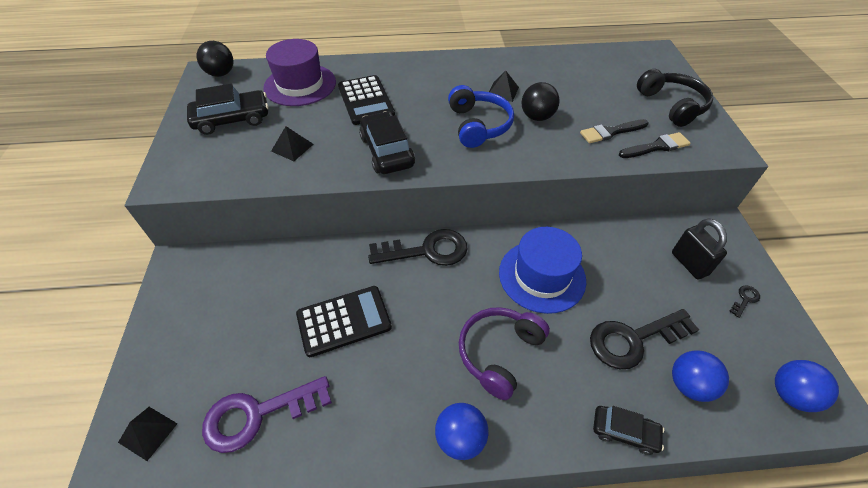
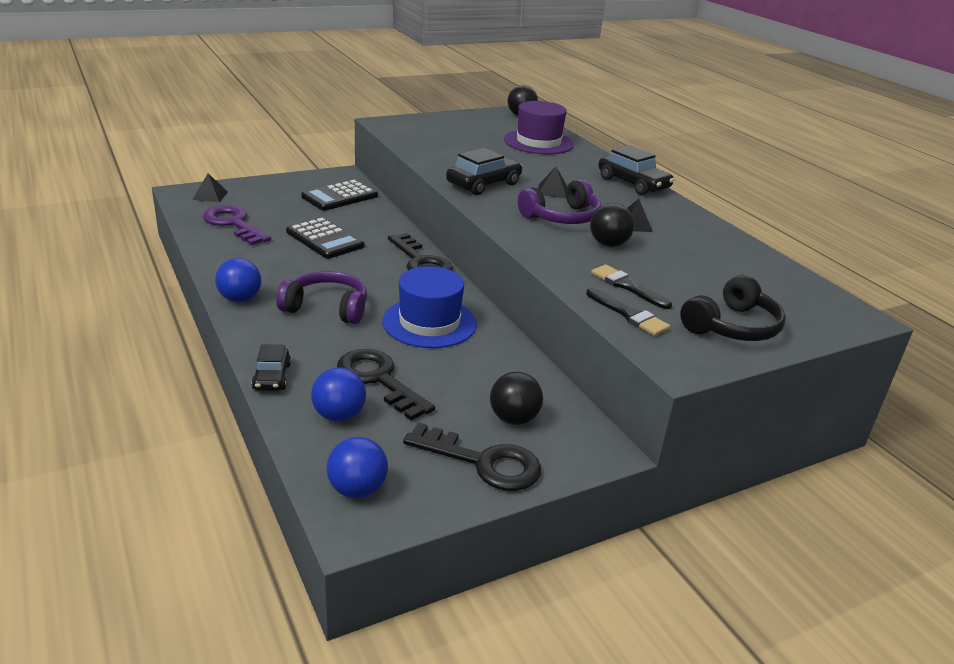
camera: 65 degrees right, 20 degrees down
(232, 119) = (468, 128): black car -> black car (633, 184)
(292, 147) = (455, 152): black pyramid -> black pyramid (552, 191)
(366, 100) = (545, 168): black calculator -> black calculator (340, 196)
(478, 125) = (562, 217): blue headphones -> purple headphones
(689, 264) = (514, 419): black padlock -> black ball
(745, 299) = (483, 462): black key -> black key, size x2.42

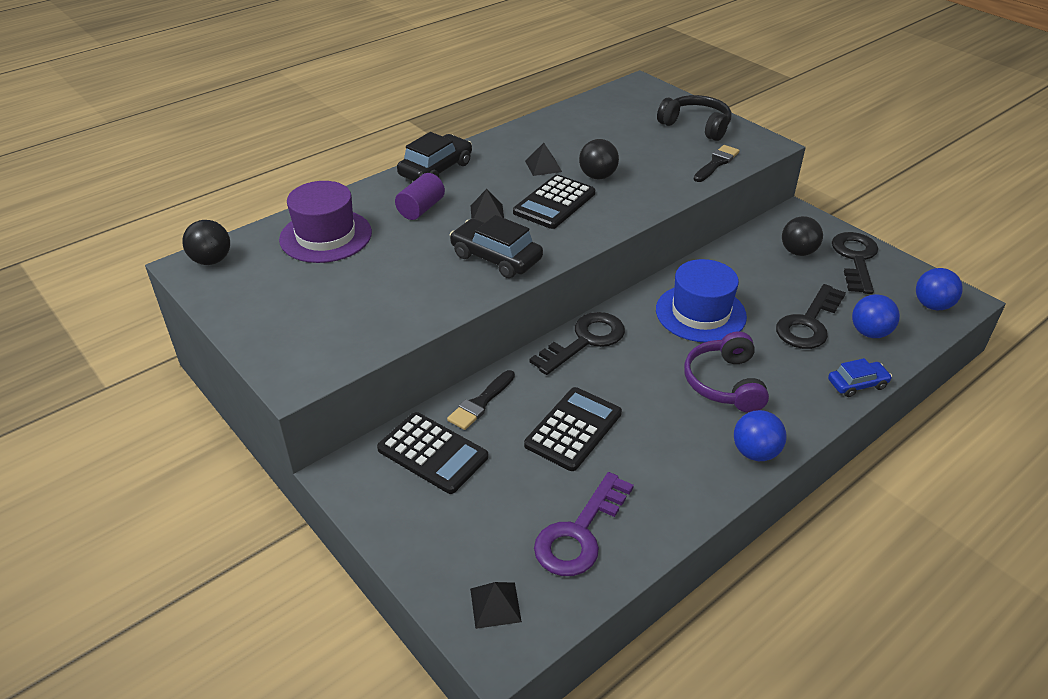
camera: 100 degrees left, 10 degrees up
(272, 377) = (857, 384): black car -> blue car
(562, 217) = (554, 203): purple headphones -> black calculator
(567, 171) = (421, 209): none -> purple cylinder
(627, 286) = (671, 165): black brush -> black brush (480, 403)

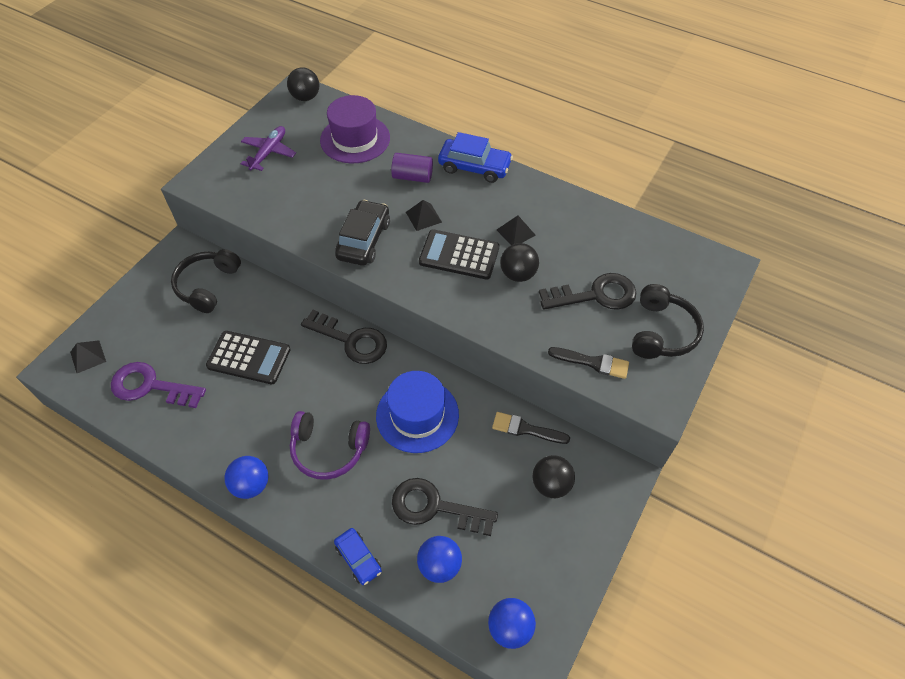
camera: 70 degrees right, 15 degrees up
(292, 306) = (269, 153): none -> purple plane
(432, 453) = (208, 285): black calculator -> black headphones
(436, 169) = (474, 167): black car -> blue car
(480, 403) = (262, 296): black brush -> black brush (526, 429)
(724, 383) = (329, 449): purple headphones -> purple headphones turned 150 degrees counterclockwise
(855, 259) = (563, 542): black key -> black key (595, 295)

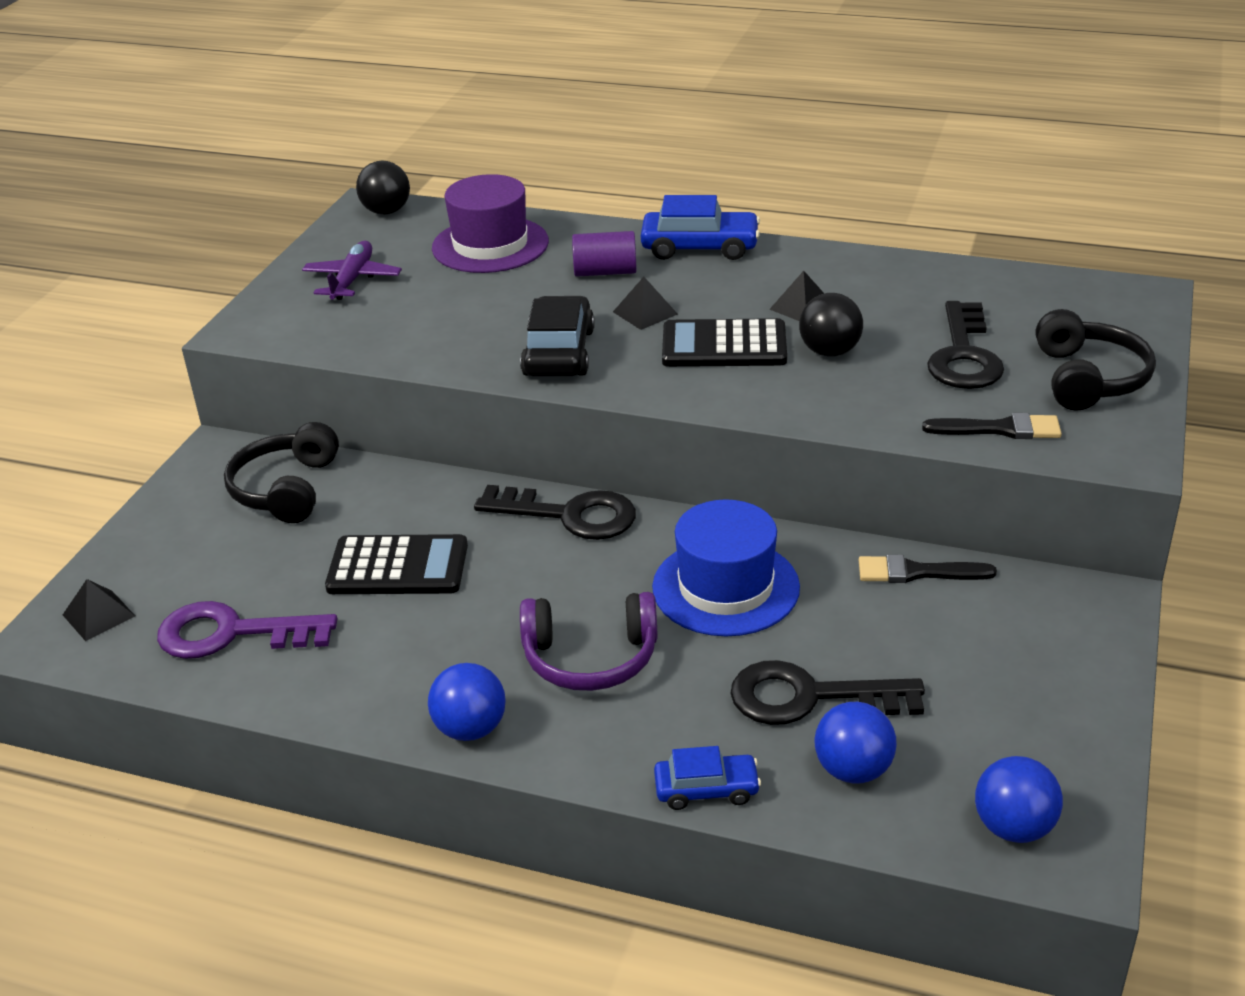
camera: 10 degrees left, 20 degrees down
(358, 558) = (706, 789): blue car -> blue car turned 45 degrees counterclockwise
(551, 484) = (992, 632): black ball -> none
(595, 295) = (964, 355): black key -> black key turned 120 degrees clockwise

